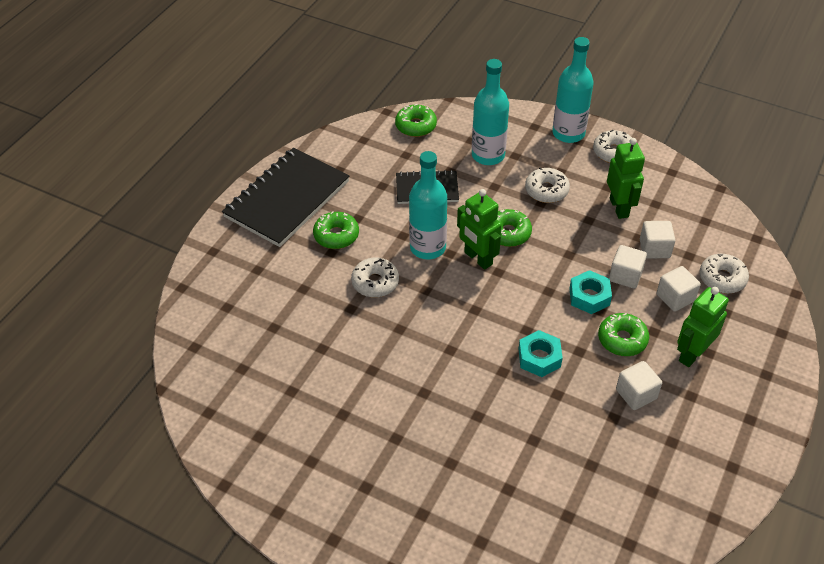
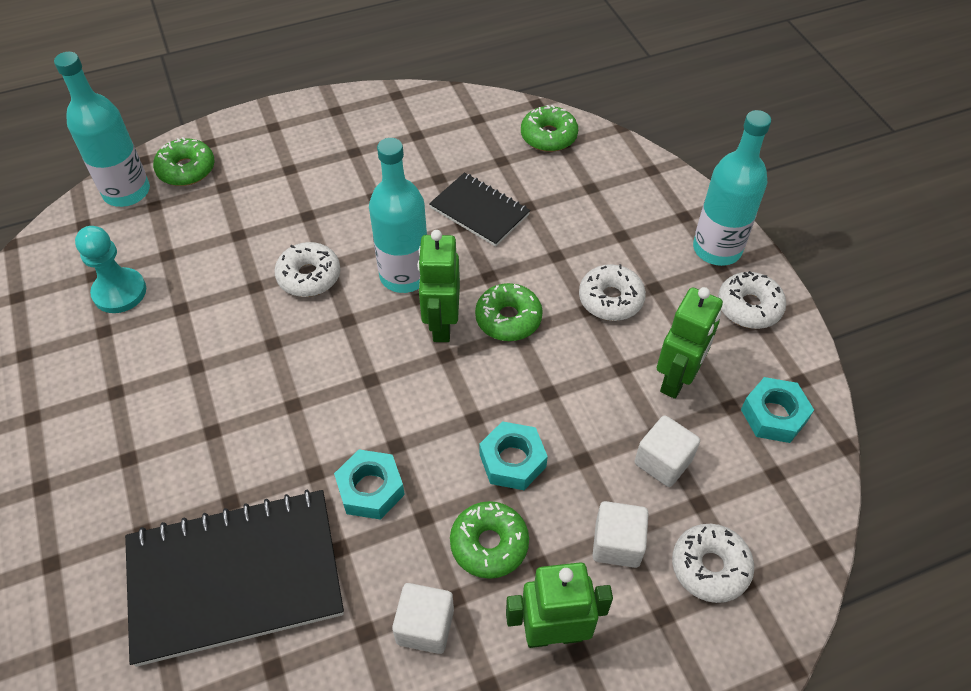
camera: 40 degrees right, 5 degrees up
(272, 365) = (119, 292): none -> turquoise pawn
(287, 199) = (332, 134): black notebook -> black notebook (235, 577)
(336, 235) = (332, 201): green donut -> green donut (186, 169)
(488, 155) = (590, 216): turquoise bottle -> turquoise bottle (126, 192)
(625, 276) = (586, 468): white cube -> none
(677, 195) = (774, 415): none -> turquoise nut

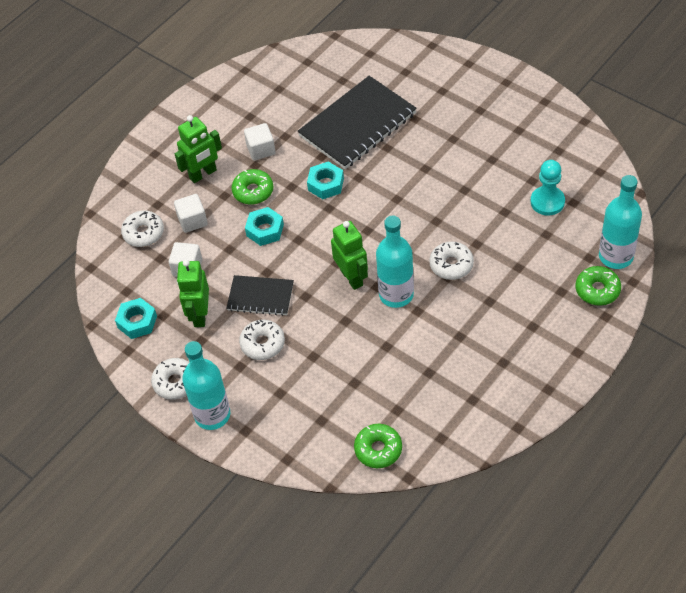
camera: 155 degrees right, 0 degrees up
(479, 211) = (383, 361): black notebook -> black notebook (260, 297)
(508, 319) = (316, 300): green donut -> none

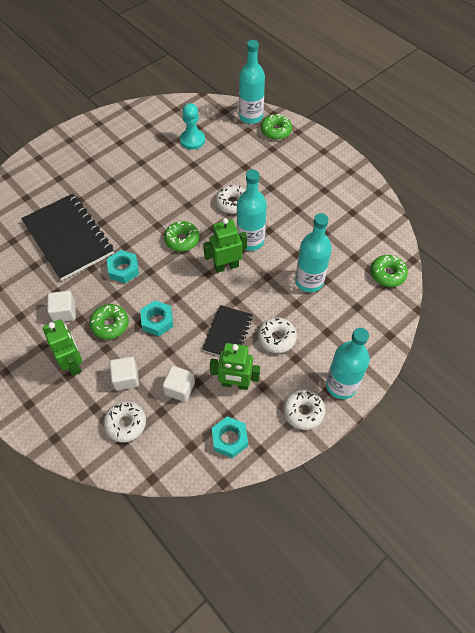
camera: 85 degrees left, 5 degrees up
(348, 365) = (309, 281): none -> turquoise bottle
(380, 227) = (182, 240): none -> green donut

